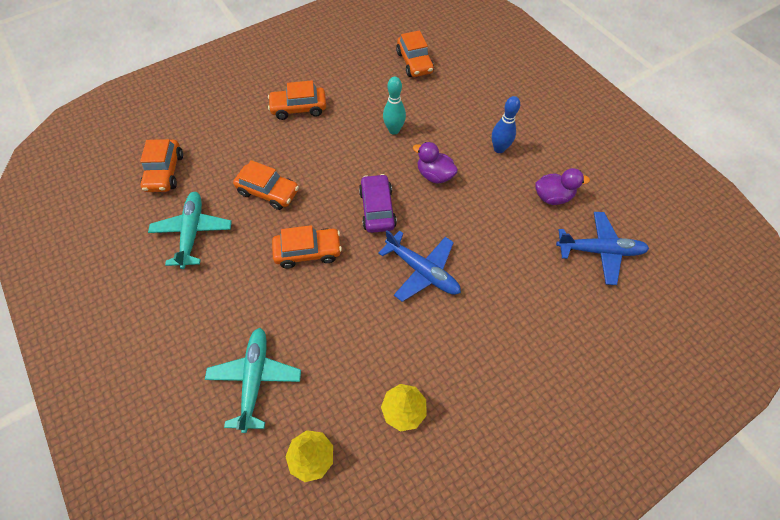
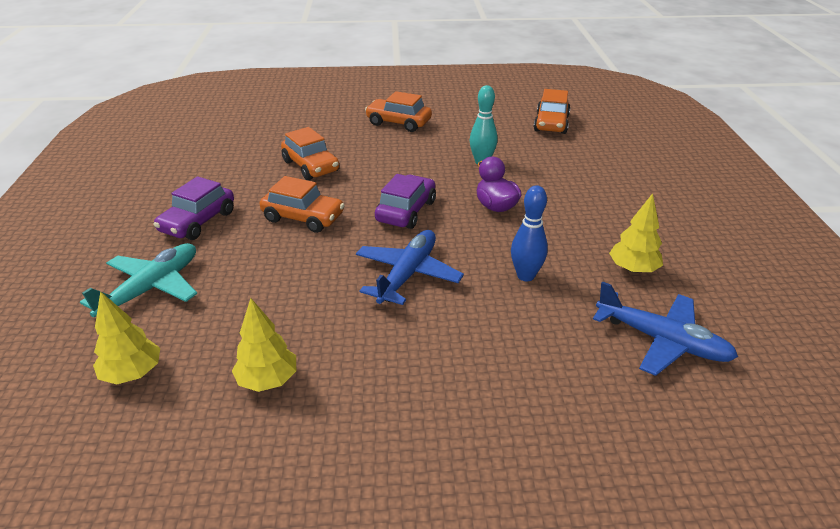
camera: 30 degrees right, 25 degrees down
(165, 172) = (236, 128): orange car -> none
(193, 232) = (216, 170): turquoise plane -> none
(230, 296) = (198, 222): none -> purple car
(422, 271) = (408, 274): blue plane -> blue plane turned 135 degrees counterclockwise
(499, 149) = (595, 210): blue bowling pin -> blue bowling pin (525, 276)
(552, 197) = (633, 269): purple duck -> yellow tree

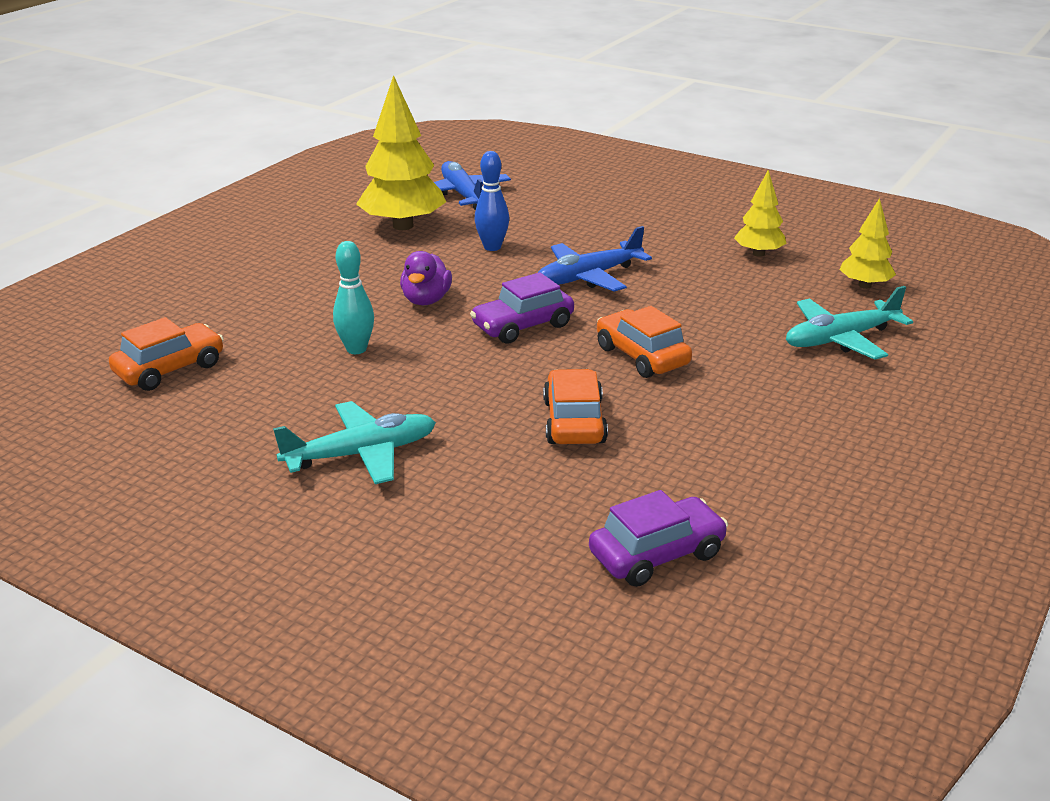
camera: 145 degrees left, 5 degrees down
(198, 222) = (770, 392): purple car -> purple car (657, 554)
(398, 123) = (362, 454): orange car -> turquoise plane
(633, 269) = (403, 226): yellow tree -> yellow tree, size x1.80

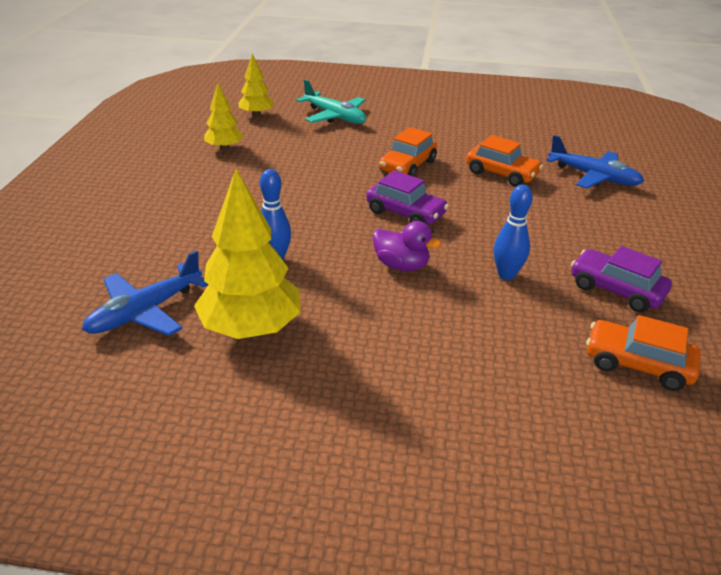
camera: 115 degrees left, 5 degrees up
(356, 349) = (506, 275): turquoise bowling pin -> blue bowling pin
(362, 454) = (615, 231): turquoise plane -> none
(426, 300) = (401, 265): purple duck -> purple duck turned 45 degrees clockwise
(574, 422) = (501, 174): orange car -> orange car turned 120 degrees counterclockwise
(588, 277) = (306, 203): blue plane -> blue plane (594, 177)
(657, 554) = (580, 138): purple car -> purple car (616, 290)

